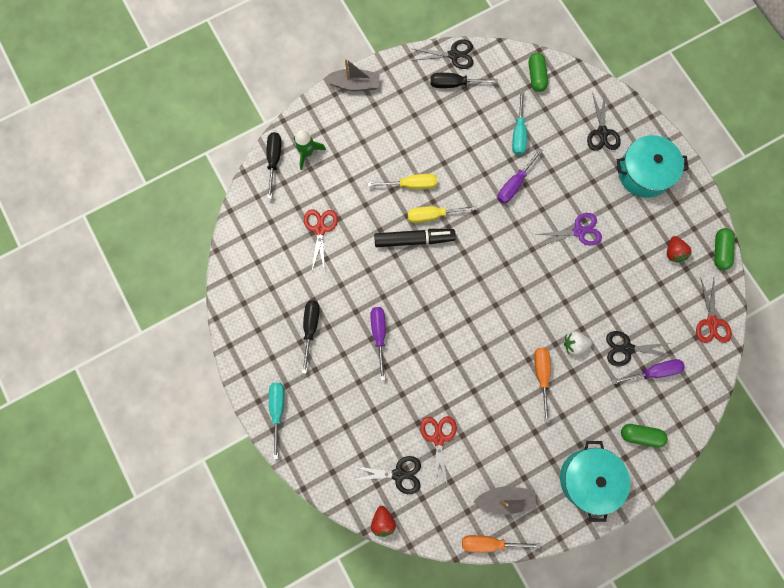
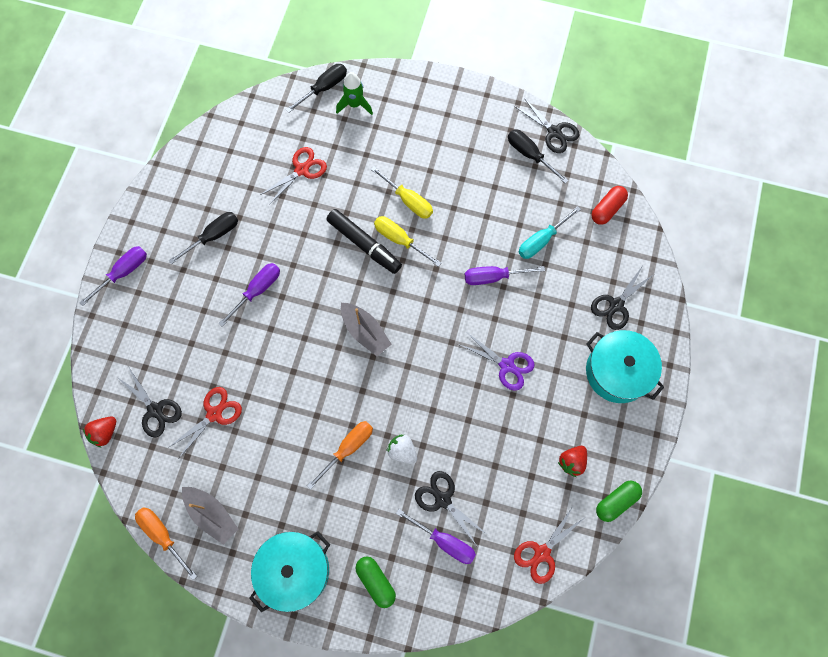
camera: 45 degrees right, 5 degrees down
(277, 410) = (124, 272): turquoise screwdriver -> purple screwdriver
(354, 84) = (448, 86): grey boat -> grey boat (365, 332)
(536, 76) = (607, 209): green capsule -> red capsule

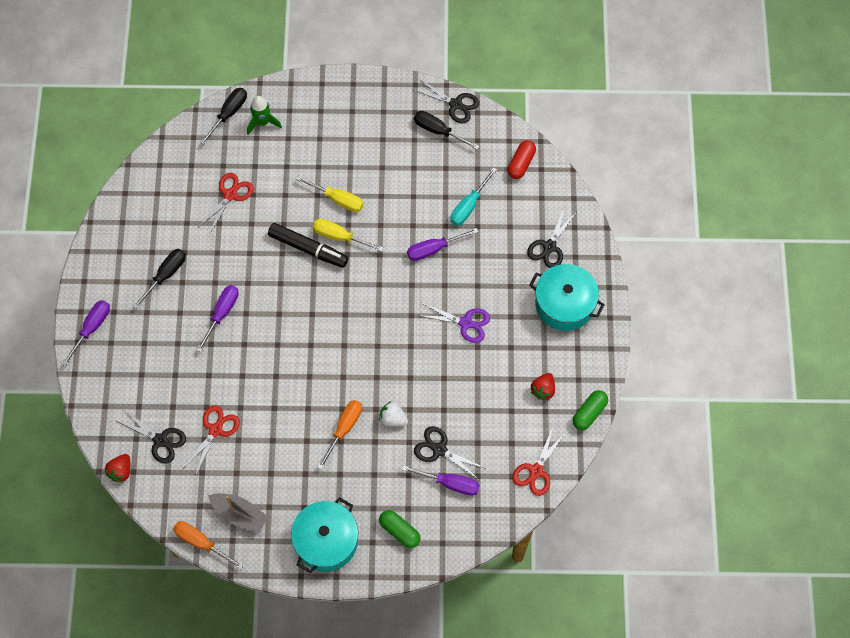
camera: 15 degrees left, 5 degrees down
(365, 332) = (331, 325): grey boat -> none

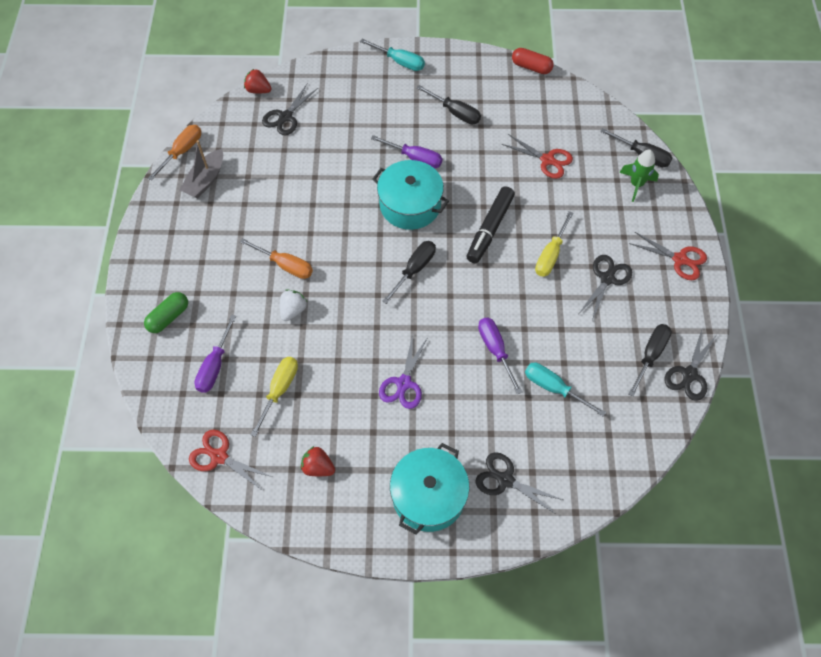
camera: 90 degrees right, 5 degrees down
(92, 328) = (400, 62): purple screwdriver -> turquoise screwdriver
(215, 430) = (292, 158): red scissors -> red scissors (679, 259)
(326, 541) = (168, 252): turquoise pot -> turquoise pot (410, 205)
(339, 236) = (506, 257): yellow screwdriver -> yellow screwdriver (280, 389)
(350, 314) = (415, 269): none -> black screwdriver
(439, 450) = (254, 355): black scissors -> black scissors (607, 279)
(521, 163) = (617, 449): red capsule -> red capsule (531, 67)
(589, 413) = (285, 520): green capsule -> none

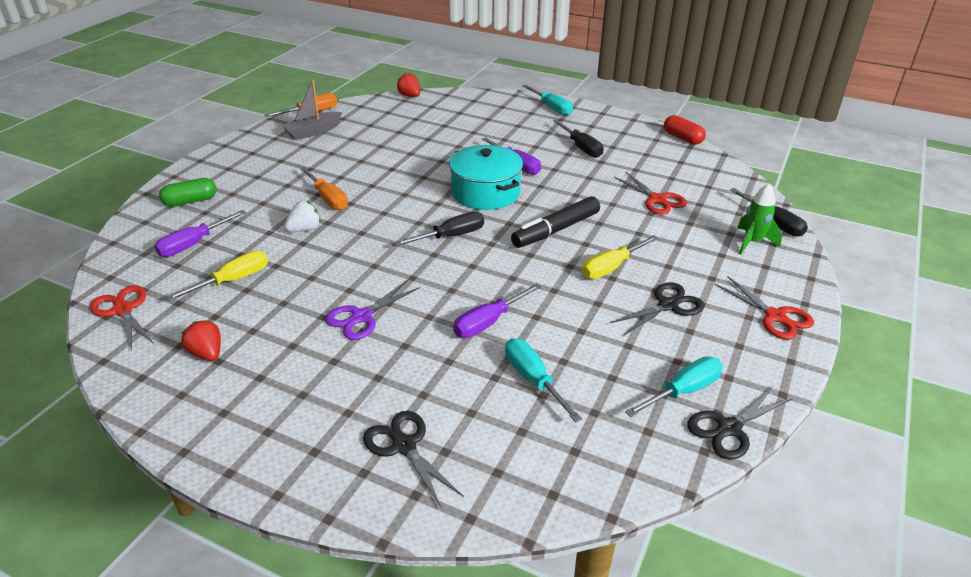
camera: 25 degrees right, 25 degrees down
(285, 117) = (418, 114): black scissors -> none
(428, 496) = (299, 425): turquoise pot -> none
(495, 349) = (488, 323): purple screwdriver -> purple screwdriver turned 135 degrees counterclockwise
(650, 355) = (684, 391): black screwdriver -> turquoise screwdriver

